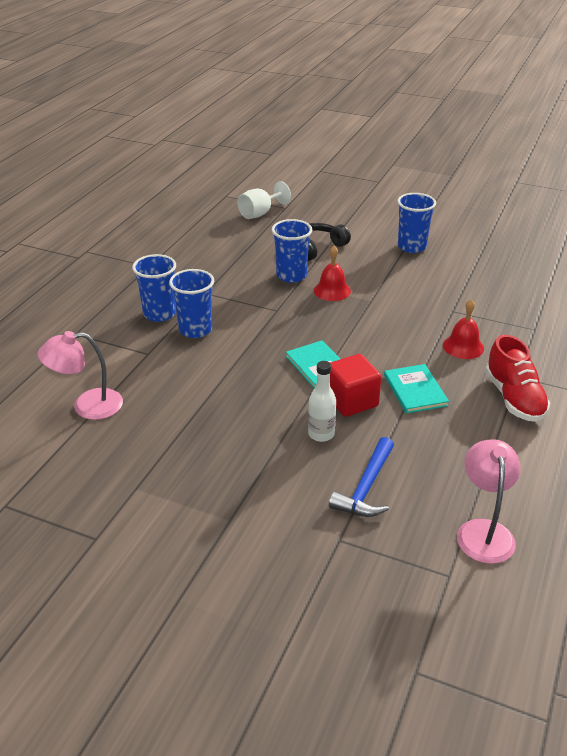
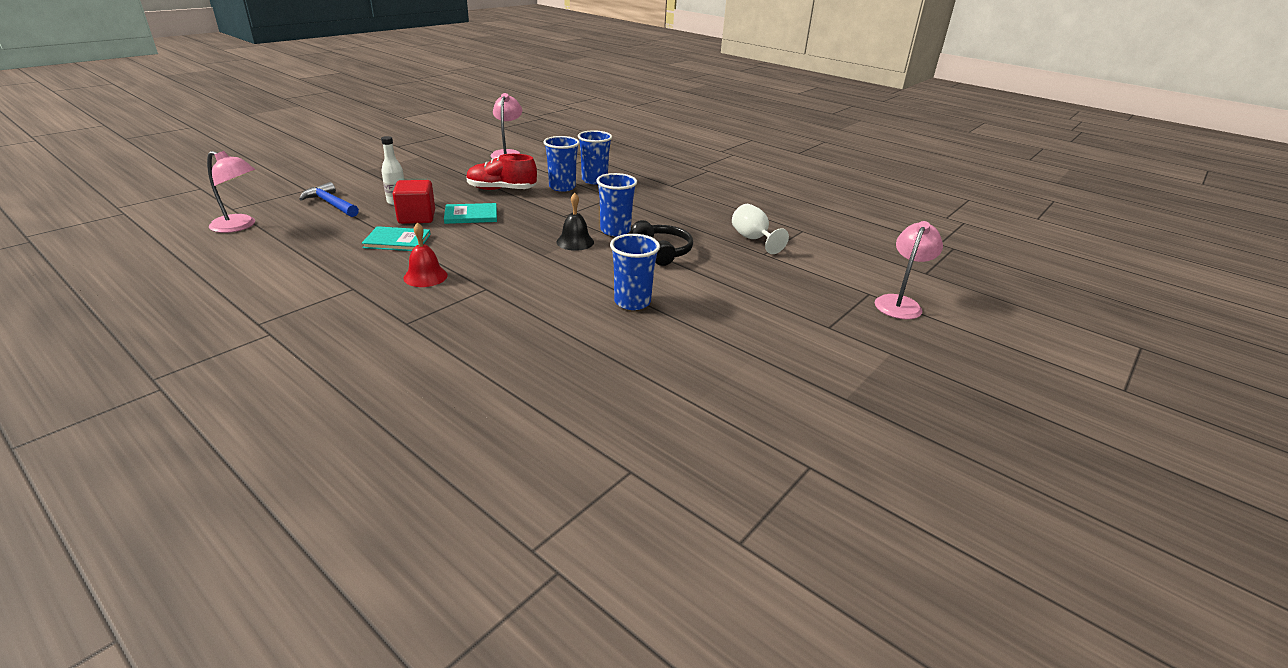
camera: 105 degrees right, 5 degrees down
(325, 162) = (900, 303): none -> pink lamp
(332, 290) = (575, 242): red bell -> black bell
(514, 398) = (330, 277): red shoe -> red shoe (501, 190)

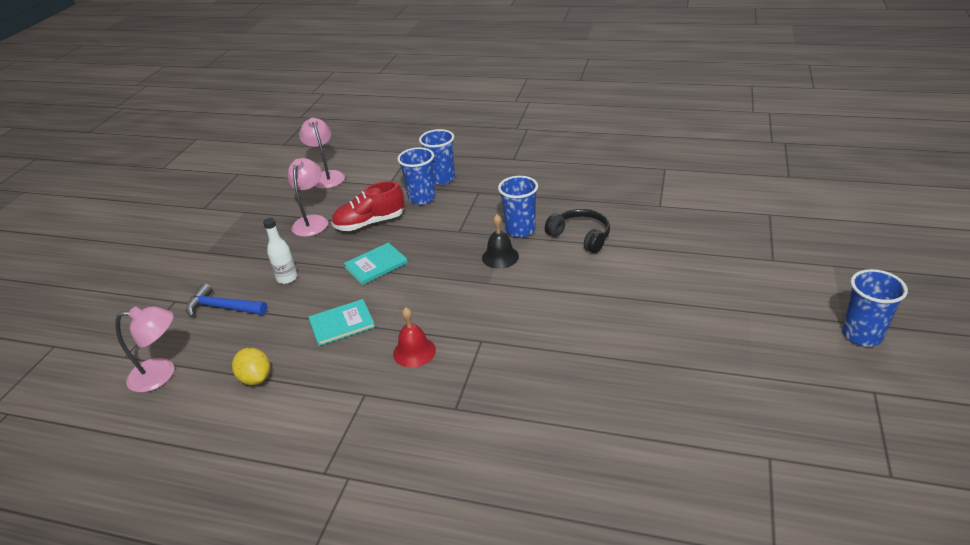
camera: 20 degrees left, 5 degrees up
(294, 251) = (256, 378): none -> yellow lemon
(417, 217) = (328, 288): red cube -> none
(632, 302) = (612, 300): blue cup -> blue cup (861, 335)
(753, 239) = (637, 193): white goblet -> none
(900, 303) = (798, 214): pink lamp -> pink lamp (312, 221)

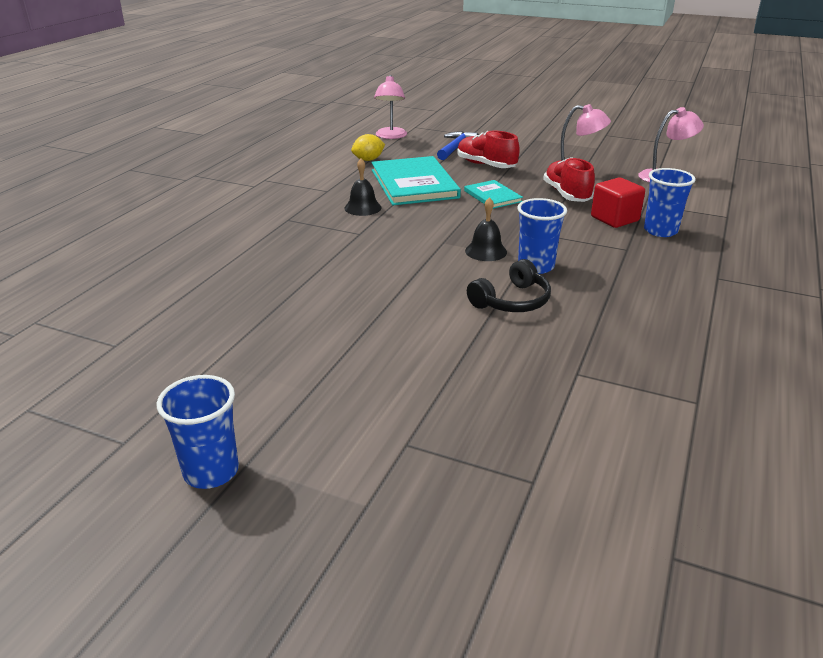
camera: 95 degrees right, 5 degrees down
(287, 278) = (486, 165): white bottle -> red shoe
(342, 324) = (414, 184): turquoise book -> turquoise book, size x1.90
(414, 351) = (363, 208): red bell -> black bell
(422, 198) = (614, 219): blue cup -> red cube

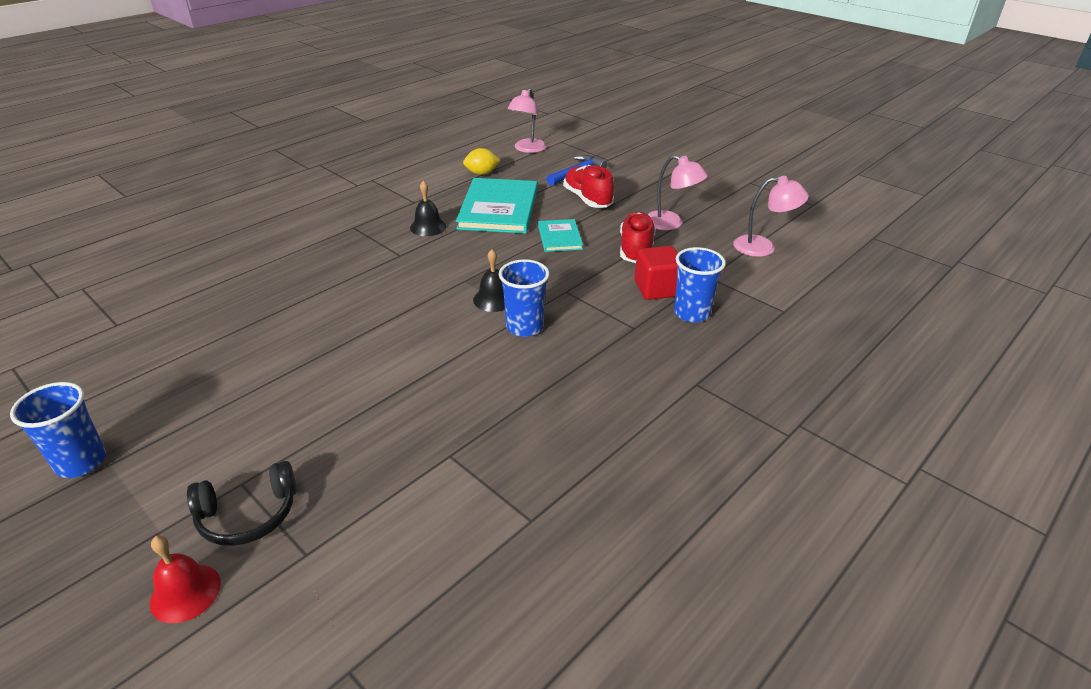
camera: 20 degrees right, 5 degrees up
(451, 546) = (185, 592): none -> red bell
(512, 301) = (465, 360): black headphones -> black headphones (248, 515)

